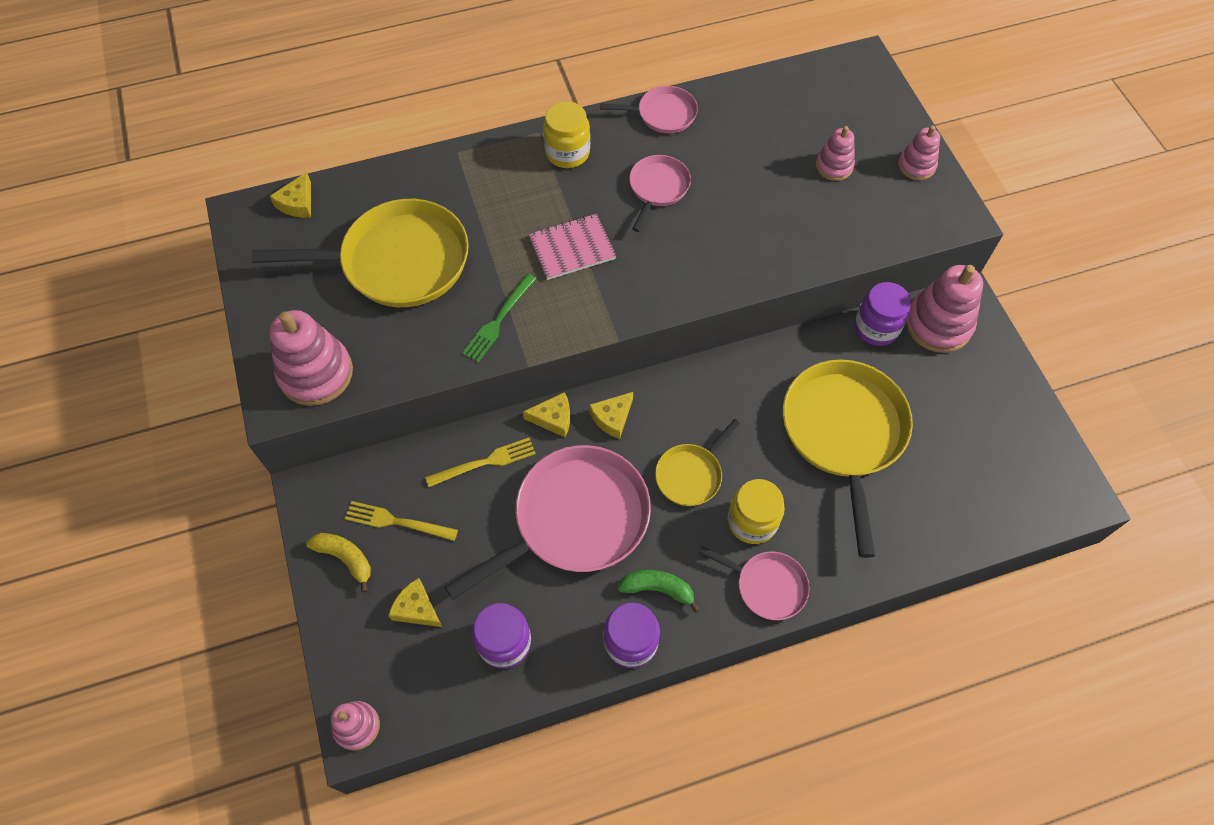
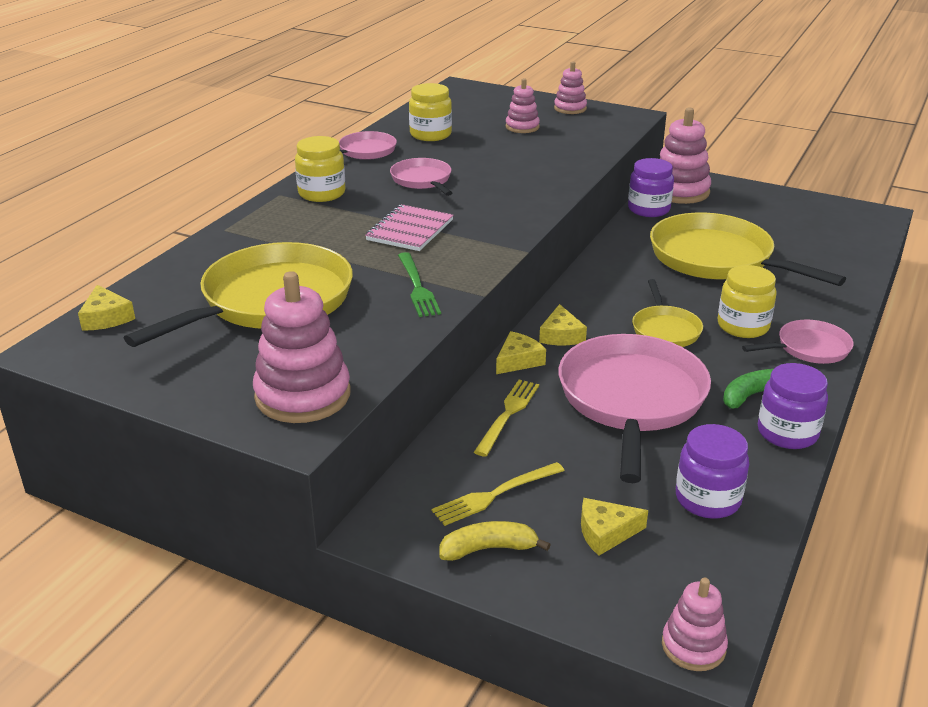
camera: 45 degrees left, 30 degrees down
(743, 124) = (430, 134): none -> yellow jar

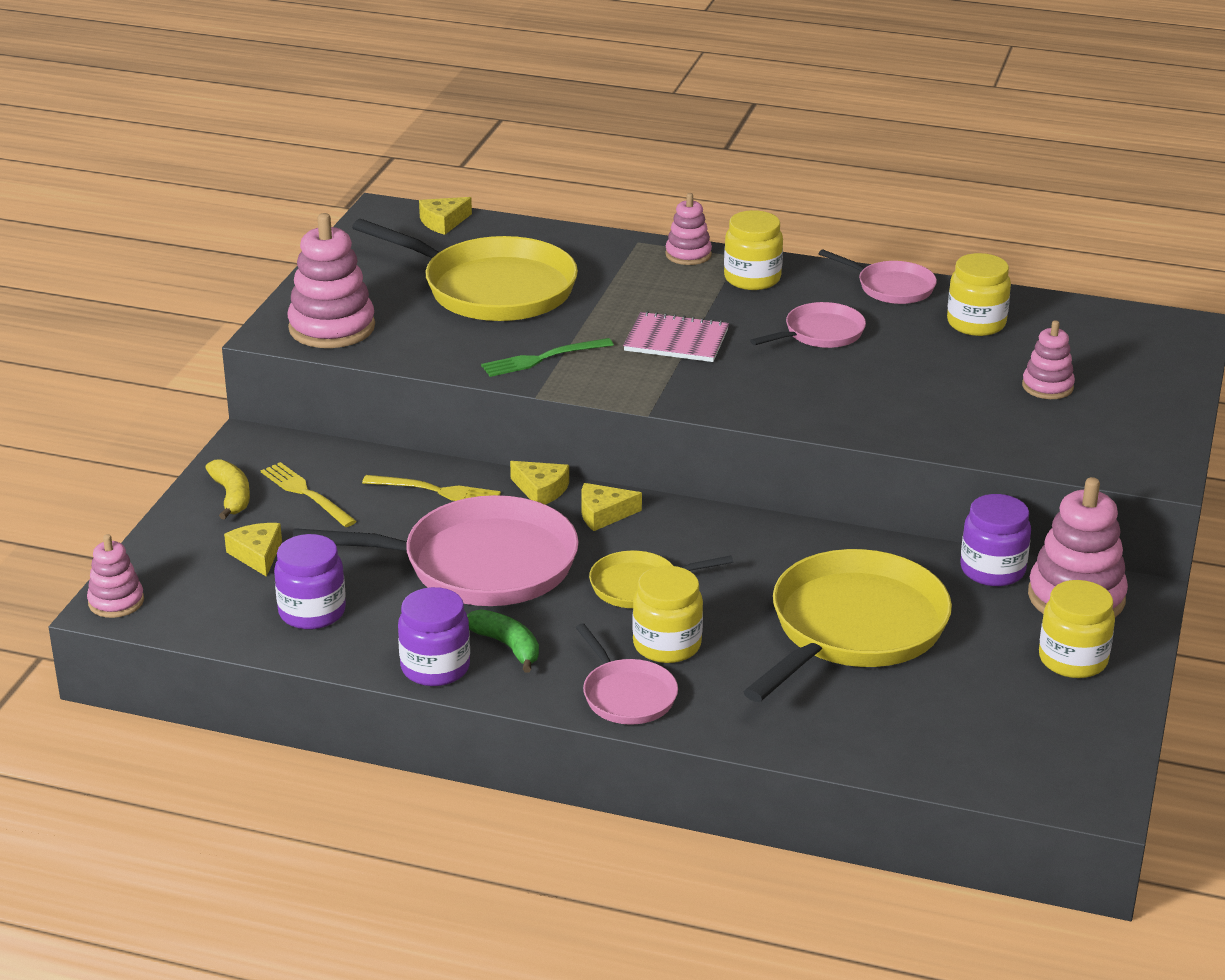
camera: 80 degrees right, 0 degrees up
(570, 108) = (1153, 420): pink stacking toy -> pink stacking toy (688, 254)
(744, 201) = (1073, 660): none -> yellow jar

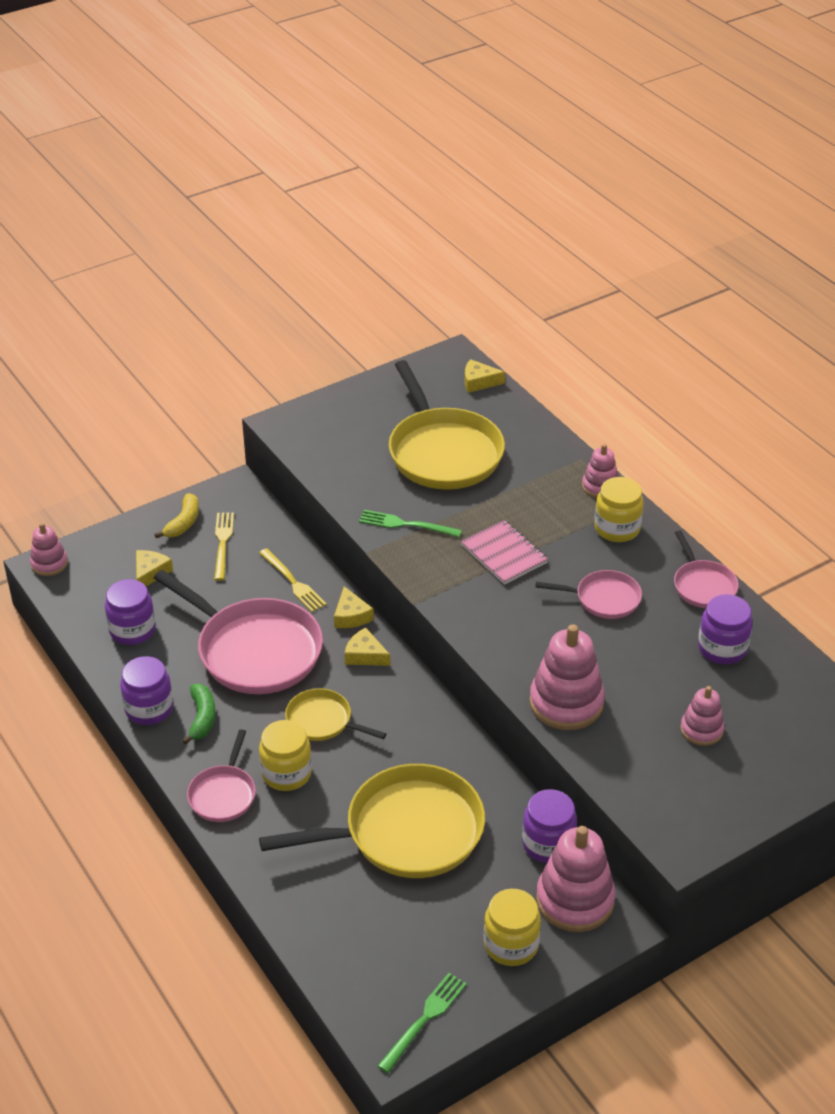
camera: 40 degrees right, 10 degrees up
(332, 328) = (316, 435): pink stacking toy -> pink stacking toy (566, 703)
(976, 323) = (722, 648): yellow jar -> purple jar
(1083, 756) = (425, 1018): none -> green fork

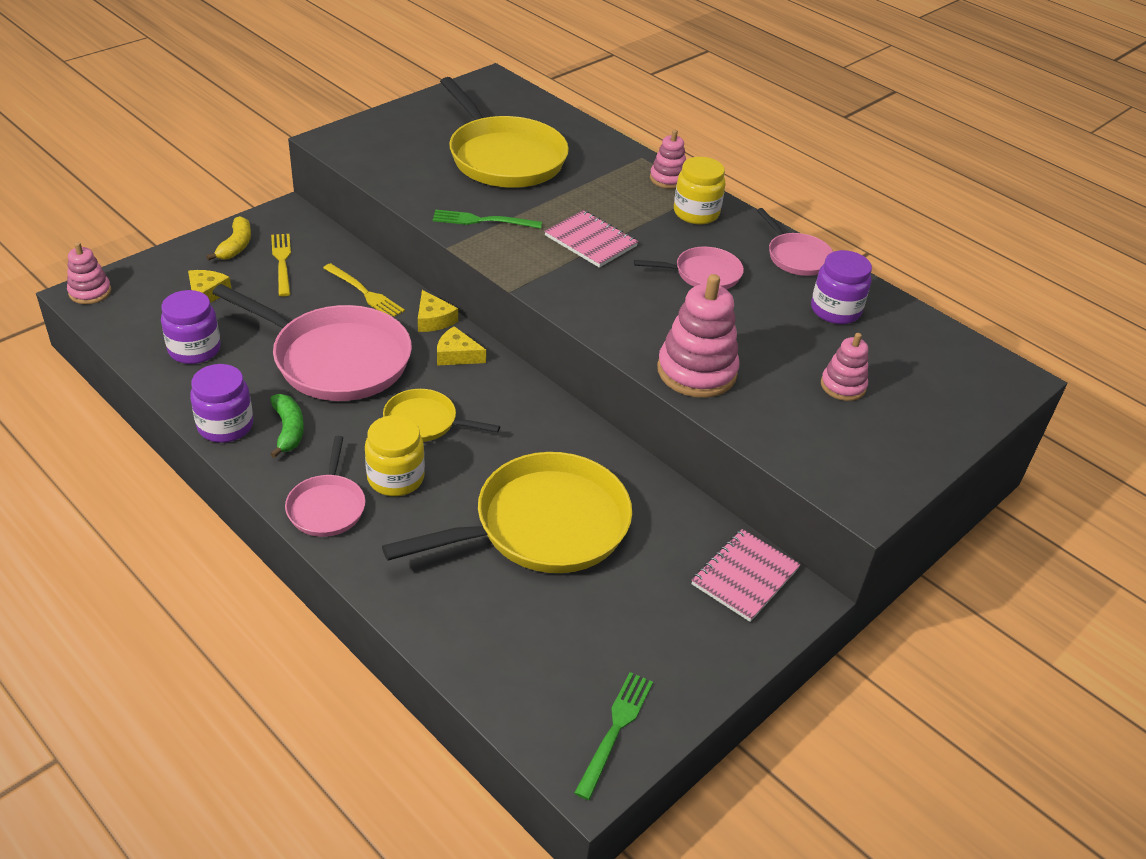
camera: 15 degrees left, 0 degrees up
(479, 382) = (523, 99): yellow cheese -> none
(511, 945) = (690, 633): yellow jar -> none
(548, 844) = (699, 522): purple jar -> none
(575, 900) = (745, 577): pink stacking toy -> pink notebook

